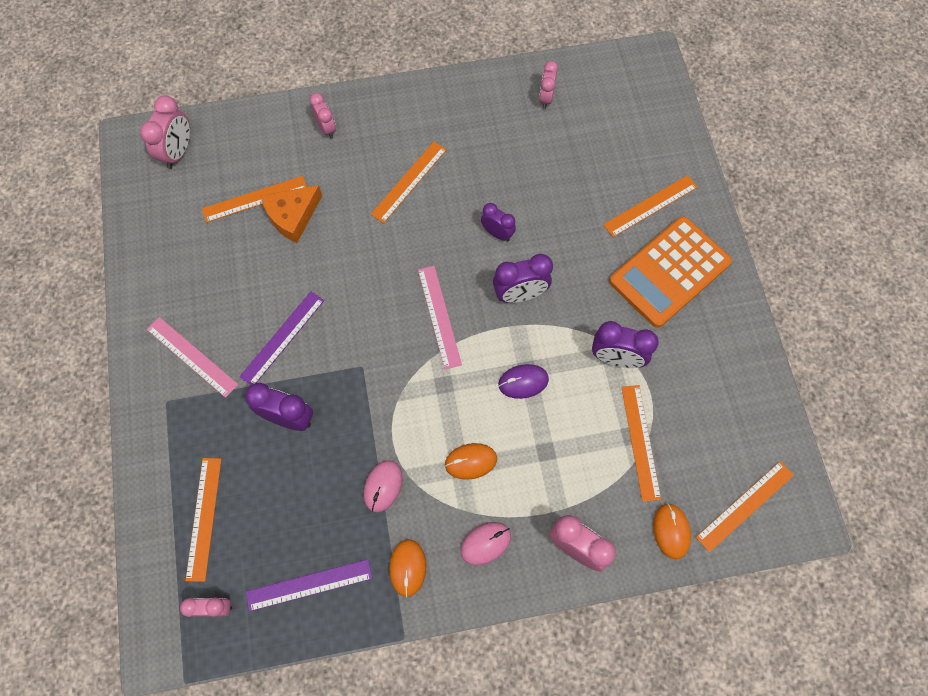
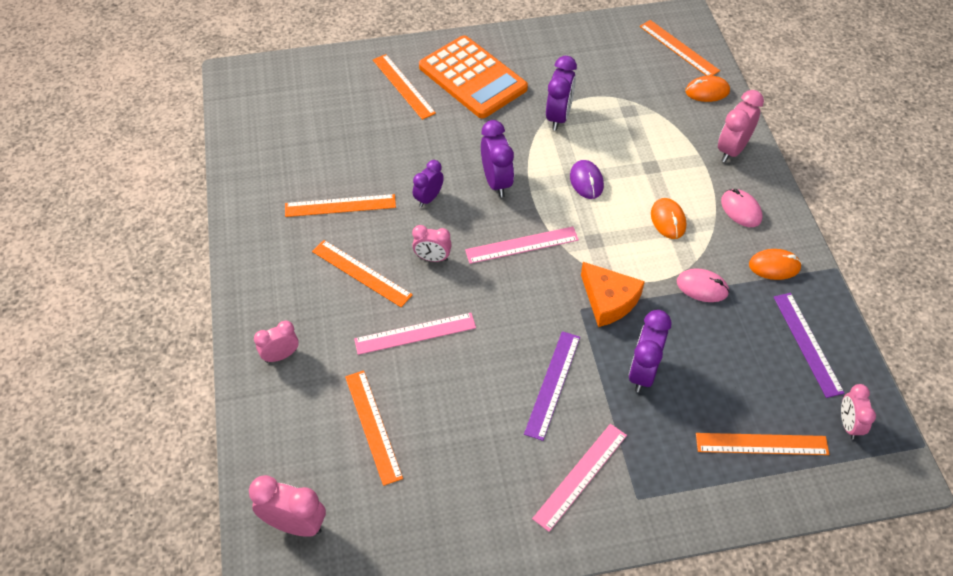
camera: 90 degrees left, 15 degrees down
(282, 338) = (552, 384): purple ruler -> purple ruler turned 75 degrees clockwise
(292, 216) = (399, 384): orange cheese -> orange cheese (609, 300)
(342, 227) = (415, 333): none -> pink ruler
(545, 98) = (269, 157): pink clock -> pink clock (432, 258)
(640, 442) = (634, 105): orange ruler -> orange ruler (340, 206)

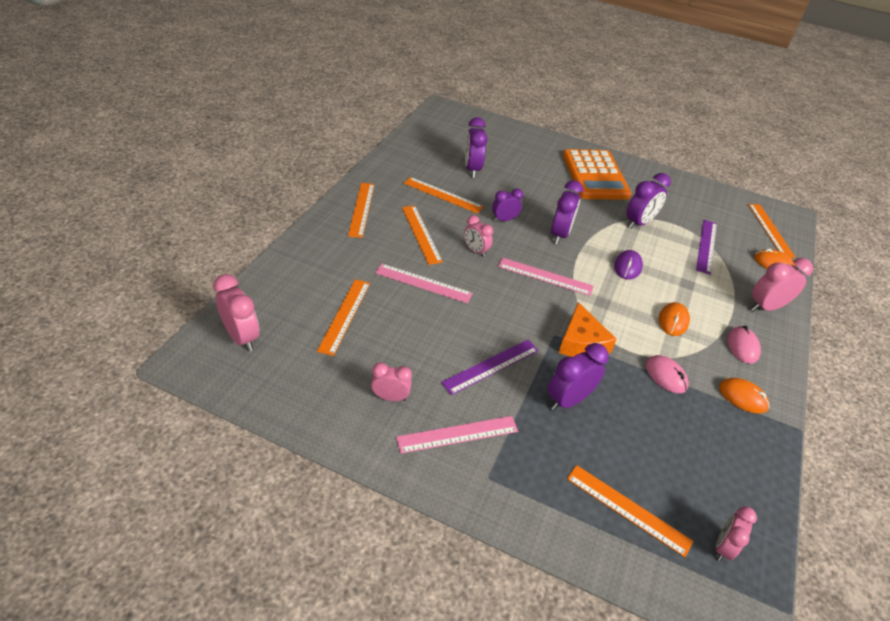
camera: 30 degrees right, 10 degrees down
(281, 355) = (328, 247): pink clock -> pink clock (390, 397)
(341, 149) = (472, 169): none -> purple clock
(403, 86) = (543, 158): orange ruler -> orange ruler (361, 209)
(807, 343) = (730, 465): purple ruler -> purple ruler (706, 246)

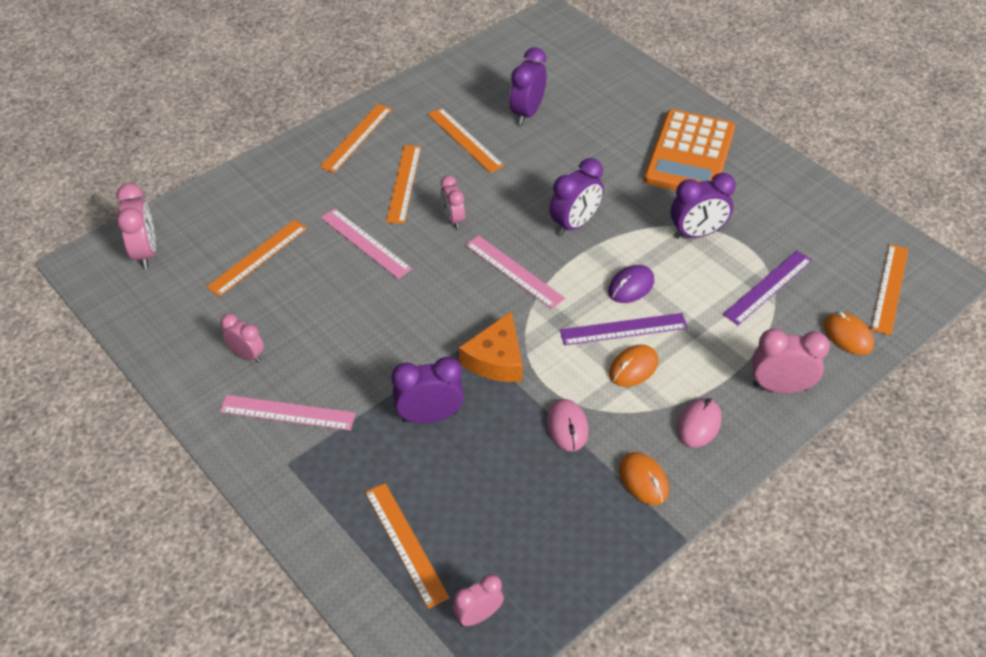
camera: 30 degrees right, 5 degrees up
(491, 366) = (372, 355): purple ruler -> purple ruler (623, 329)
(504, 220) = (518, 188): purple clock -> none

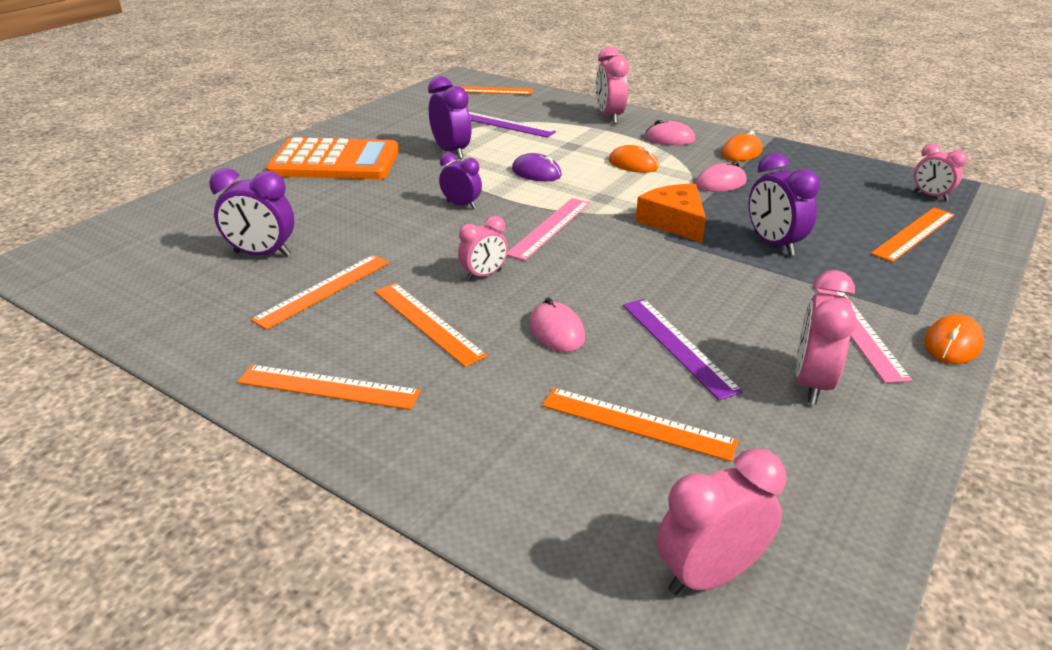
camera: 105 degrees left, 15 degrees down
(247, 355) = (811, 383): pink clock -> pink clock, size x1.53
(365, 243) = (556, 331): pink ruler -> pink mouse
(404, 183) = (427, 322): orange ruler -> orange ruler turned 60 degrees clockwise
(496, 359) = (674, 222): orange cheese -> orange cheese turned 120 degrees counterclockwise
(575, 224) = (461, 205): purple clock -> purple clock, size x0.65
(623, 329) = (592, 171): purple ruler -> purple ruler (678, 346)
(847, 335) = (541, 100): orange mouse -> orange mouse (952, 344)

